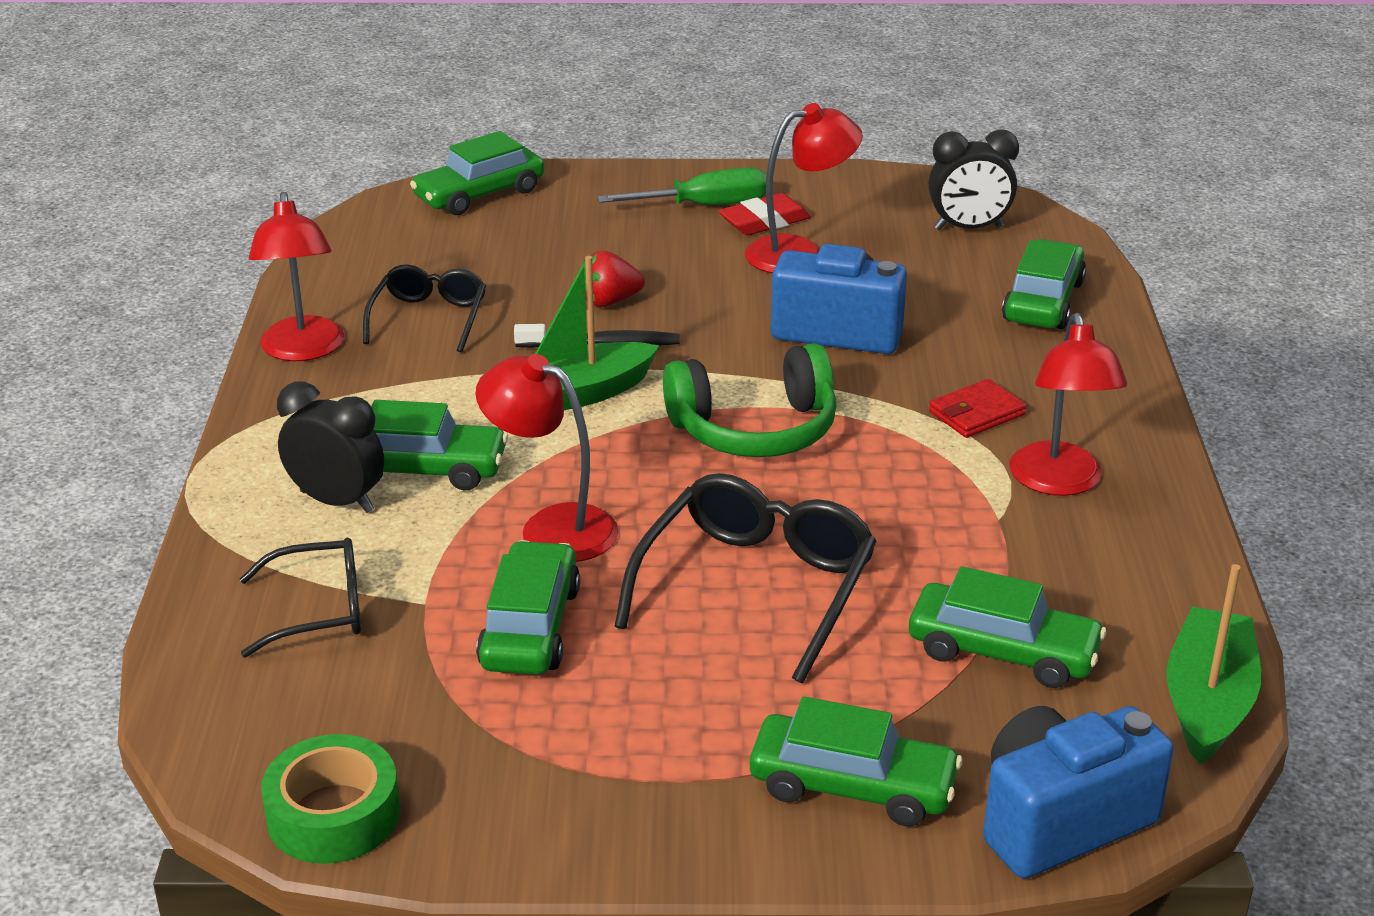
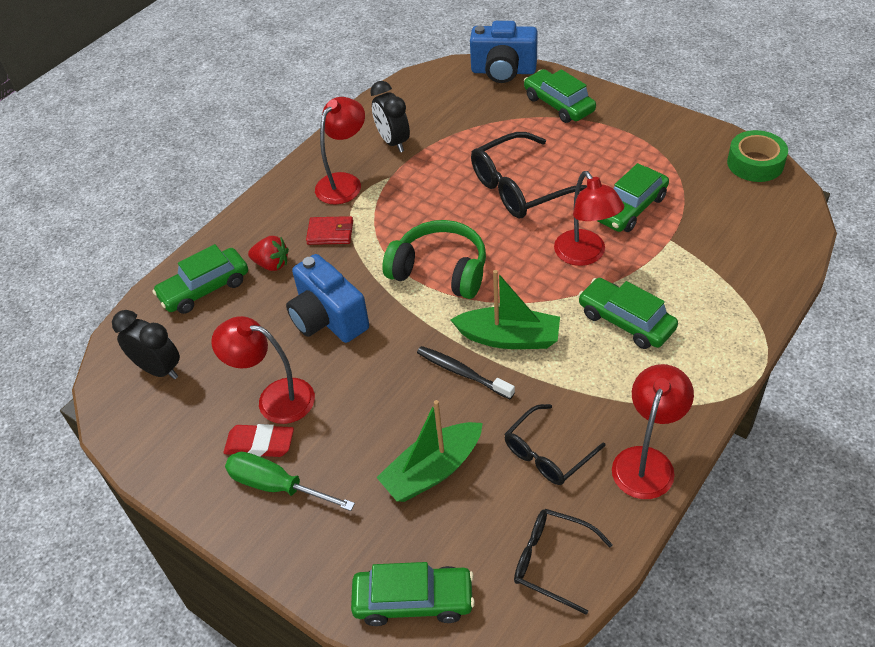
camera: 140 degrees left, 15 degrees up
(319, 610) = (722, 255): black glasses -> black glasses (552, 561)
(337, 501) = (683, 319): black clock -> black clock (393, 142)
(609, 301) = (426, 411): red strawberry -> red strawberry (272, 264)
(1002, 651) = (456, 126): green car -> none
(1208, 701) = (410, 84): green boat -> green boat (432, 470)

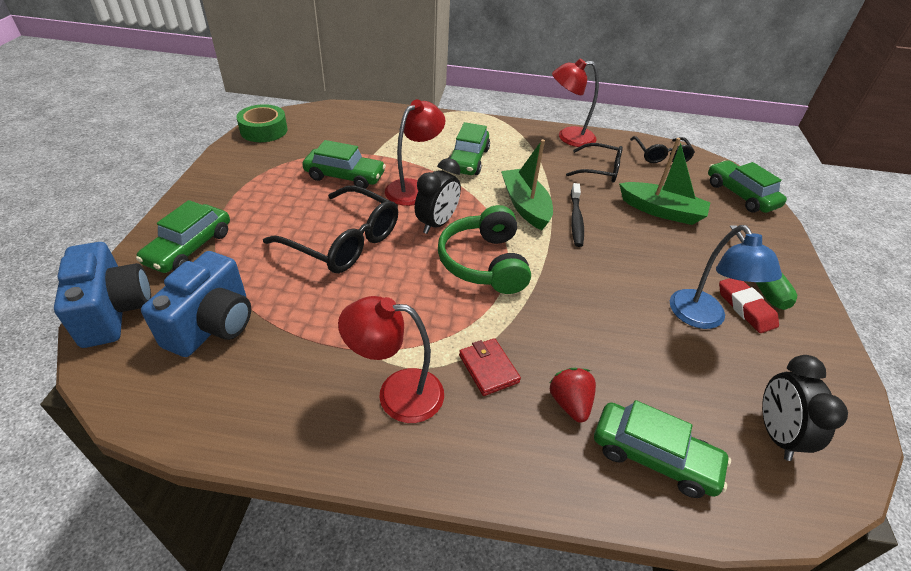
camera: 125 degrees left, 5 degrees down
(275, 398) = (702, 318): red lamp -> blue lamp
(328, 319) = (596, 318): blue camera -> blue camera (213, 325)
(393, 142) = (297, 373): black clock -> black clock (437, 224)

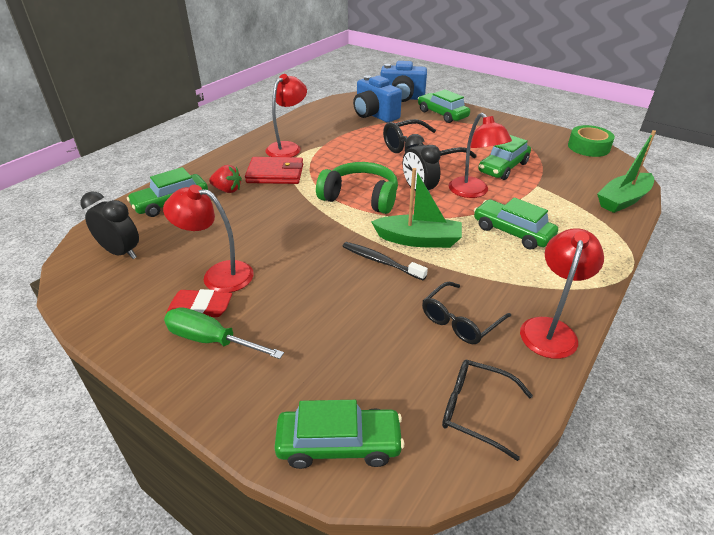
camera: 120 degrees right, 5 degrees down
(488, 368) = (275, 174): red wallet -> red wallet, size x1.56
(661, 211) = (357, 331): green boat -> green boat (623, 200)
(702, 318) = (218, 275): blue lamp -> red lamp

